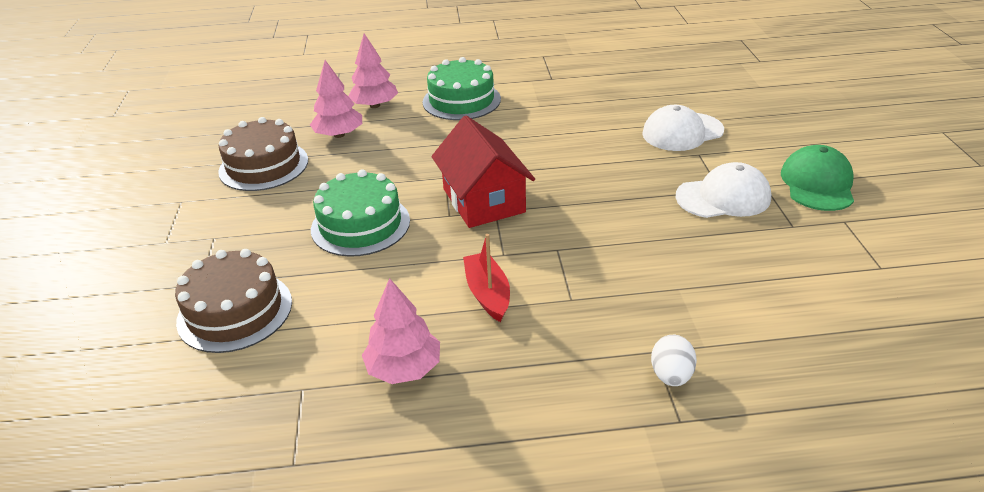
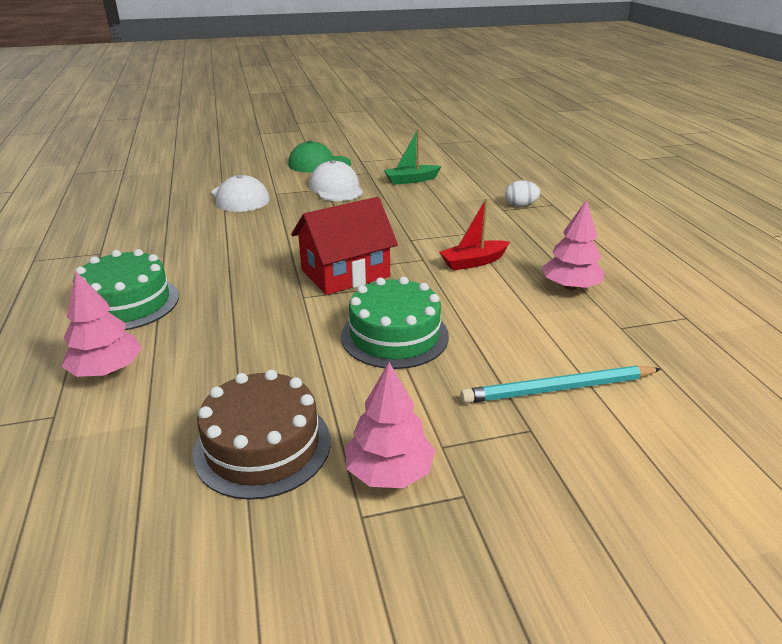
camera: 100 degrees left, 5 degrees down
(235, 311) = (558, 389): brown cake -> turquoise pencil
(339, 135) = (186, 388): pink tree -> pink tree (389, 471)
(768, 266) = (411, 180): none -> green boat

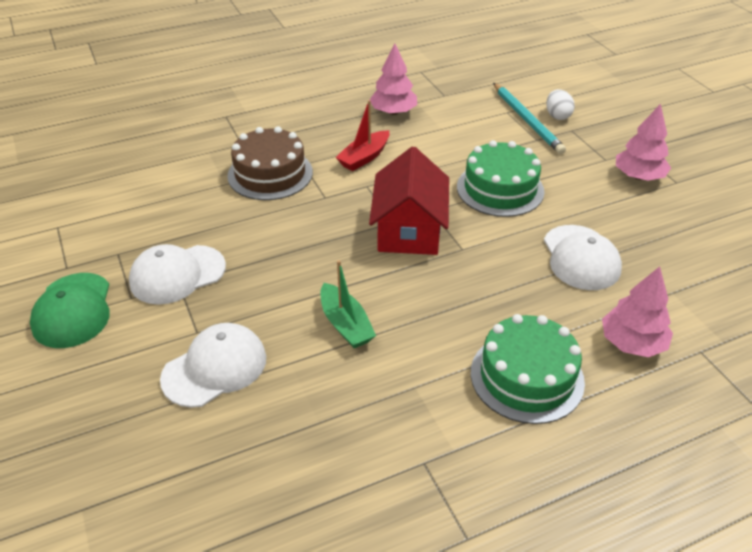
camera: 100 degrees left, 10 degrees up
(247, 367) = (581, 258): none -> white cap
(262, 446) = (653, 229): brown cake -> brown cake (270, 174)
(345, 273) = (409, 230): red house -> red house turned 45 degrees clockwise
(411, 180) = (150, 212): green boat -> green boat (345, 324)
(473, 262) = (364, 157): red boat -> red boat turned 75 degrees clockwise
(520, 206) = (230, 134): white egg -> white egg (557, 116)

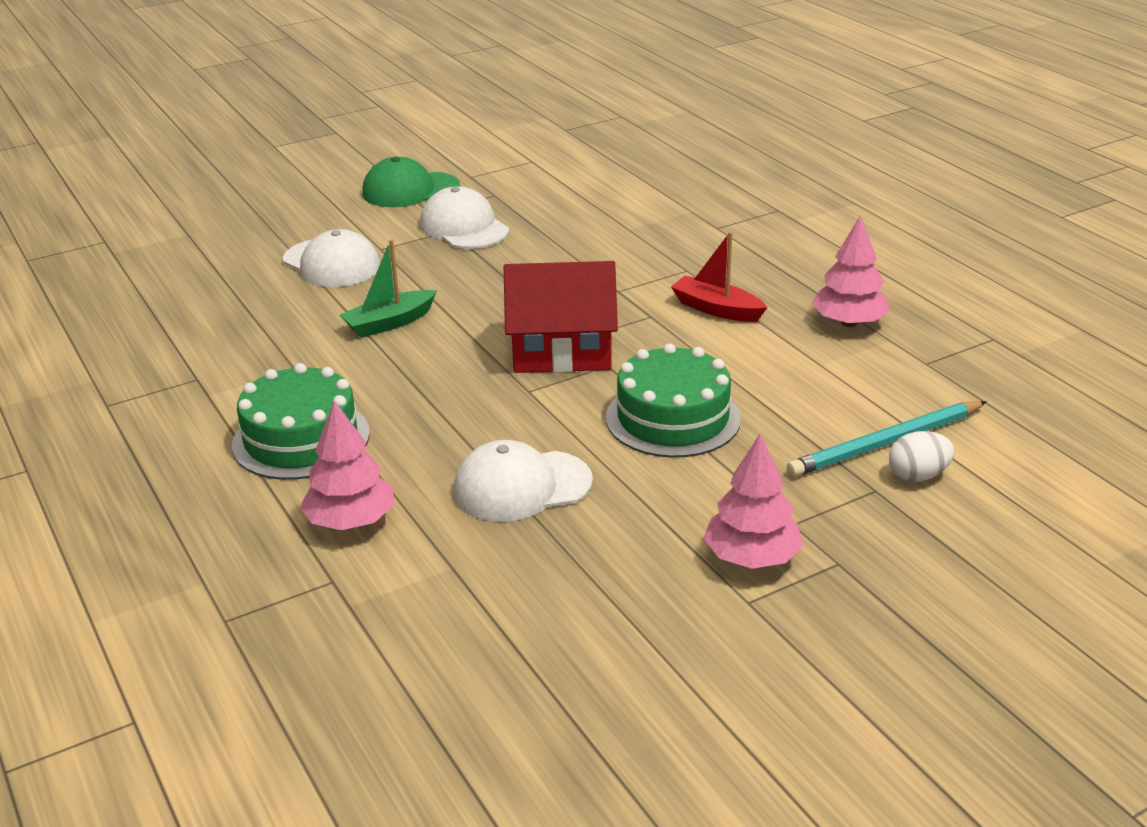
camera: 85 degrees right, 10 degrees down
(270, 174) = (657, 252): brown cake -> none

